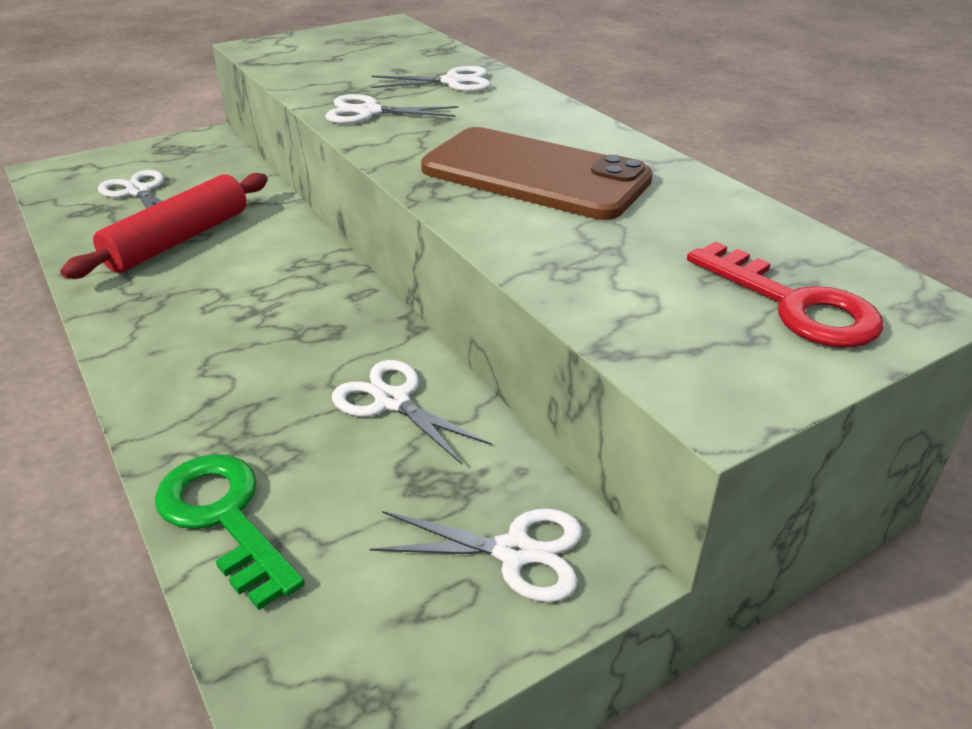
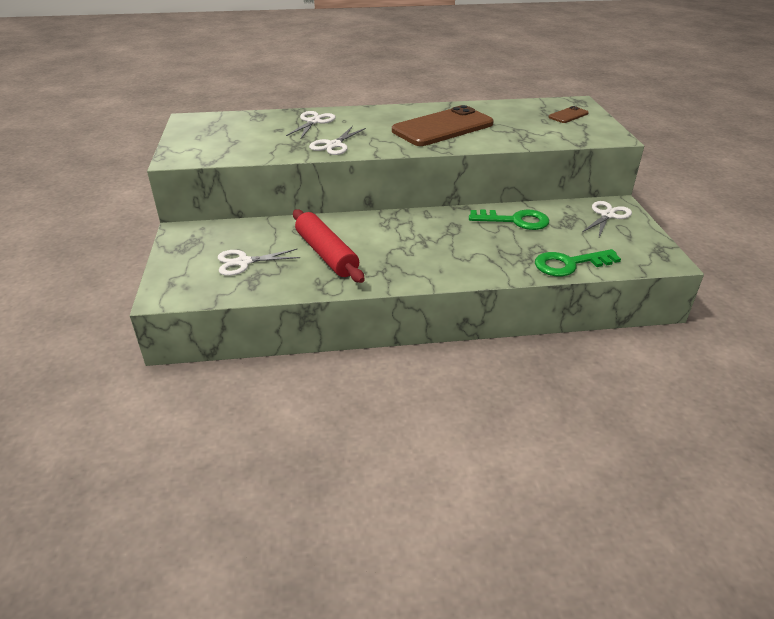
camera: 65 degrees left, 0 degrees up
(392, 401) = (515, 221): white scissors -> green key
(794, 305) = (568, 115): red key -> brown phone

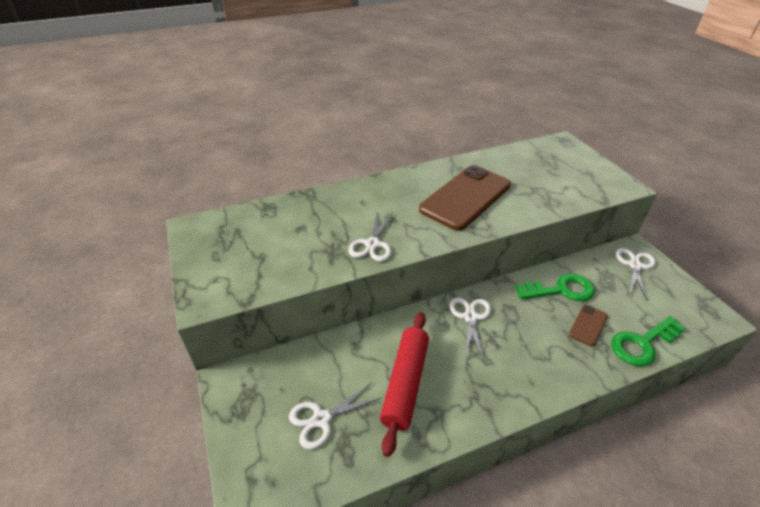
camera: 15 degrees left, 5 degrees up
(313, 122) = (332, 209): white scissors -> white scissors (470, 317)
(326, 254) = (405, 383): red rolling pin -> red rolling pin turned 60 degrees clockwise
(568, 115) = (567, 161): brown phone -> brown phone (588, 325)

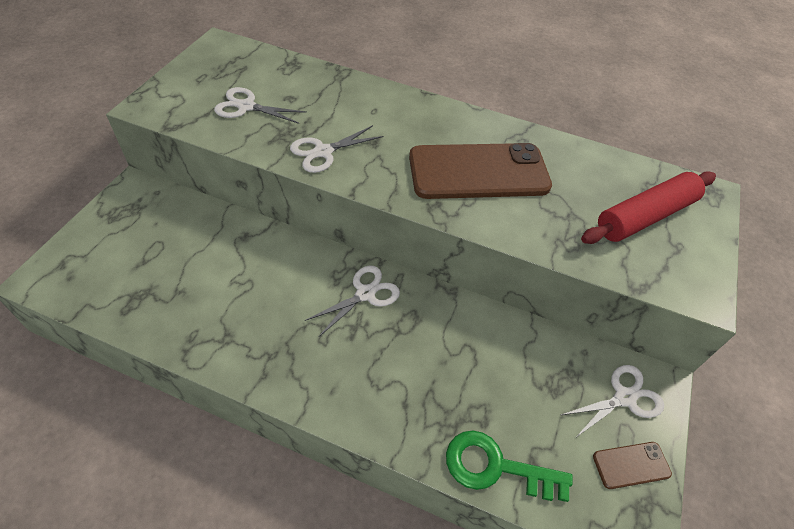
camera: 40 degrees right, 10 degrees up
(321, 419) = (149, 266): white scissors -> white scissors (246, 107)
(405, 383) = (236, 296): red rolling pin -> red rolling pin (645, 216)
(561, 290) = (492, 346): green key -> none
(588, 325) = (466, 399): brown phone -> brown phone (631, 465)

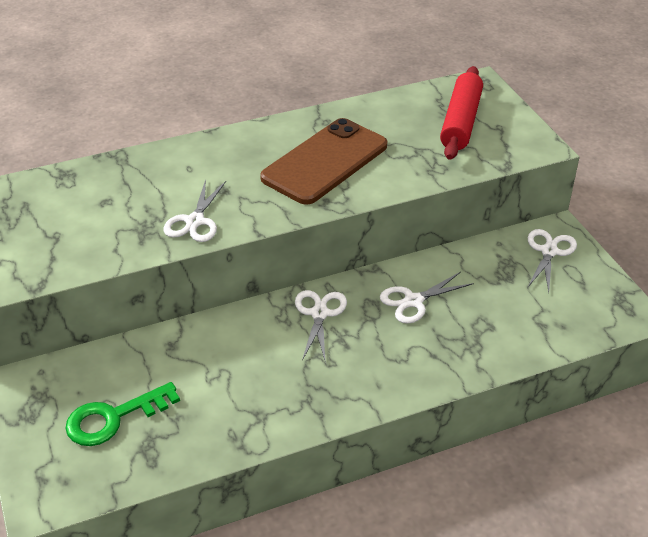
camera: 40 degrees left, 10 degrees down
(246, 107) = (79, 231): white scissors -> white scissors (413, 301)
(496, 467) = (526, 343): green key -> green key (113, 418)
(631, 465) = (591, 284): brown phone -> none

